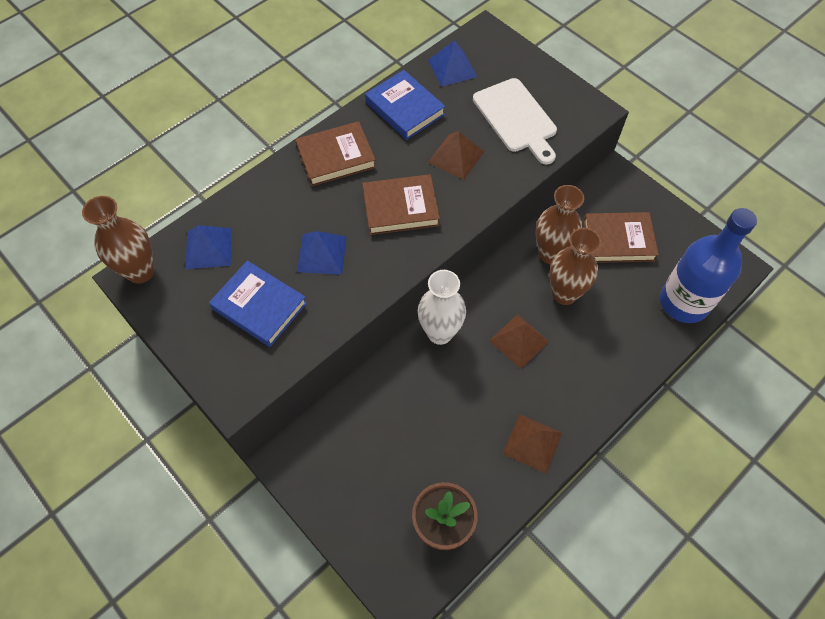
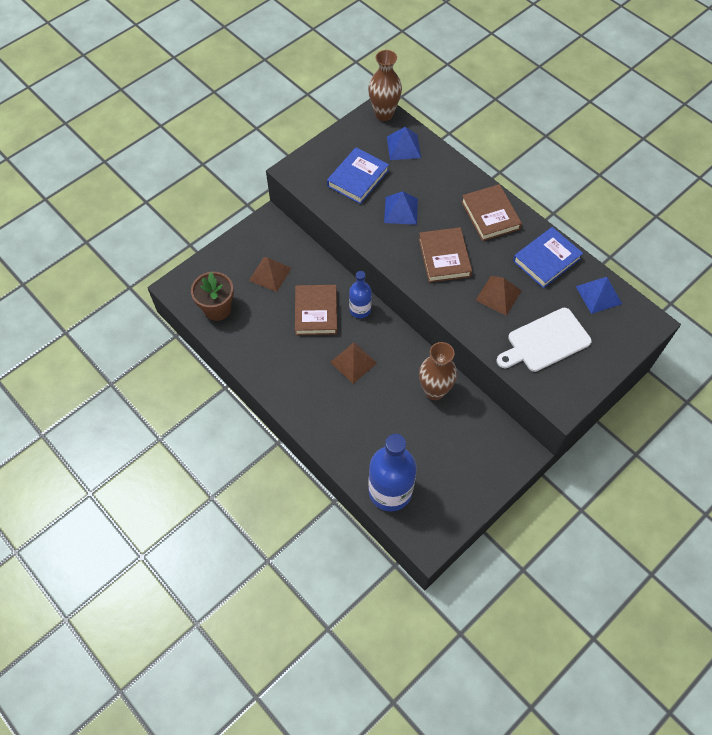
camera: 90 degrees right, 0 degrees up
(440, 333) = (360, 310): white vase -> blue bottle
(532, 443) = (271, 366): brown pyramid -> brown pyramid (270, 274)
(564, 294) = (396, 398): brown vase -> none
(618, 240) = (451, 446): brown book -> brown book (316, 312)

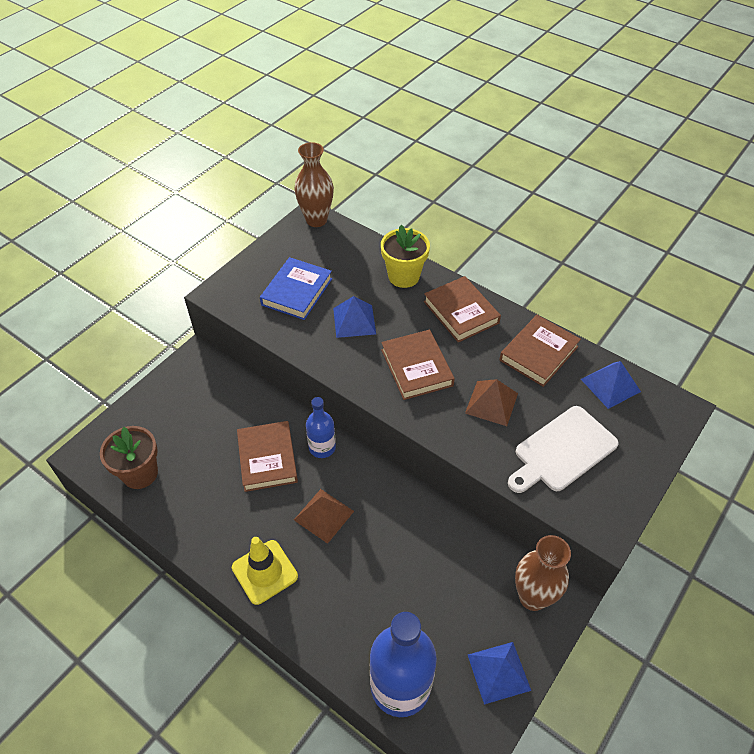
camera: 10 degrees left, 10 degrees down
(270, 274) = (203, 420): brown pyramid -> none
(303, 397) = (264, 572): none -> yellow traffic cone
(403, 147) = (345, 251): blue pyramid -> blue pyramid (498, 672)
(434, 391) = (433, 536): brown vase -> brown vase (532, 597)
(449, 176) = (404, 276): none -> yellow flower pot
(546, 260) = (538, 353): blue book -> brown book

